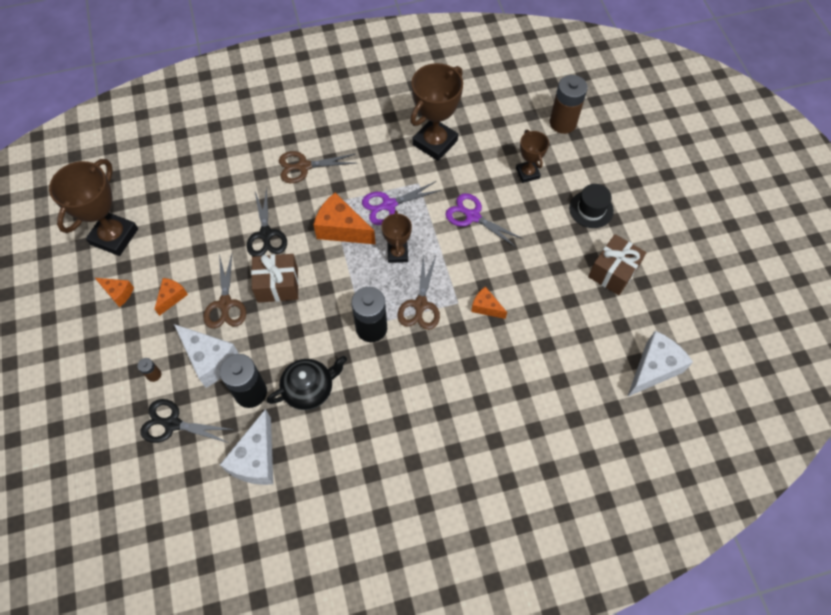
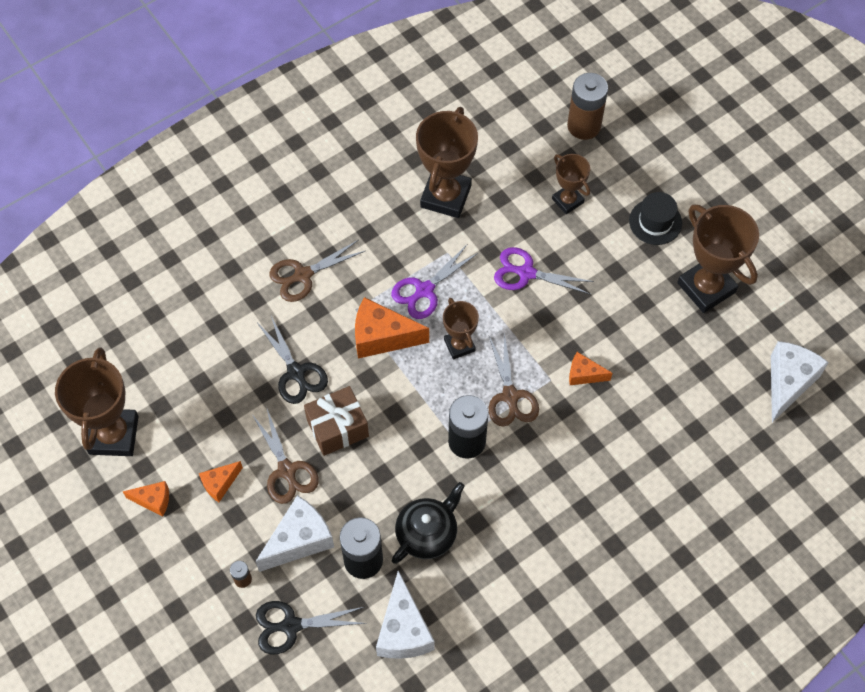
camera: 20 degrees left, 0 degrees up
(172, 297) = (220, 484): orange cheese -> orange cheese turned 135 degrees counterclockwise
(210, 360) = (299, 540): white cheese -> white cheese turned 60 degrees counterclockwise
(613, 272) = (706, 287): brown gift -> brown trophy

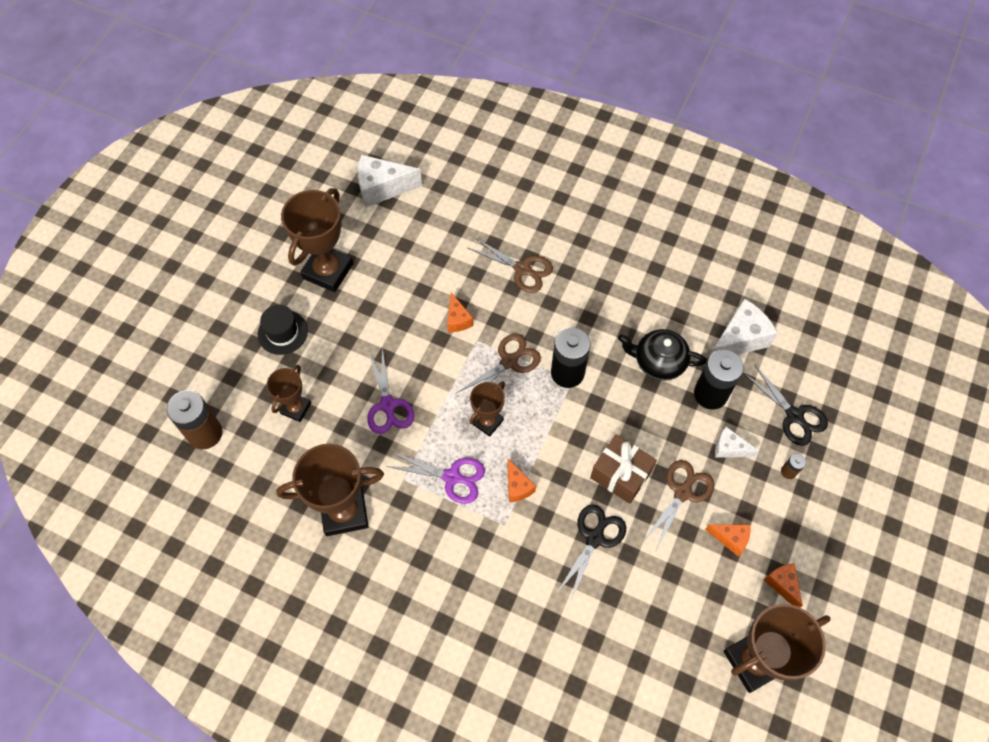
camera: 120 degrees left, 0 degrees up
(299, 540) = (729, 448): white cheese -> white cheese, size x0.56
(303, 275) = (498, 591): brown scissors -> brown scissors (522, 269)
(382, 337) = (517, 486): orange cheese -> orange cheese, size x0.56

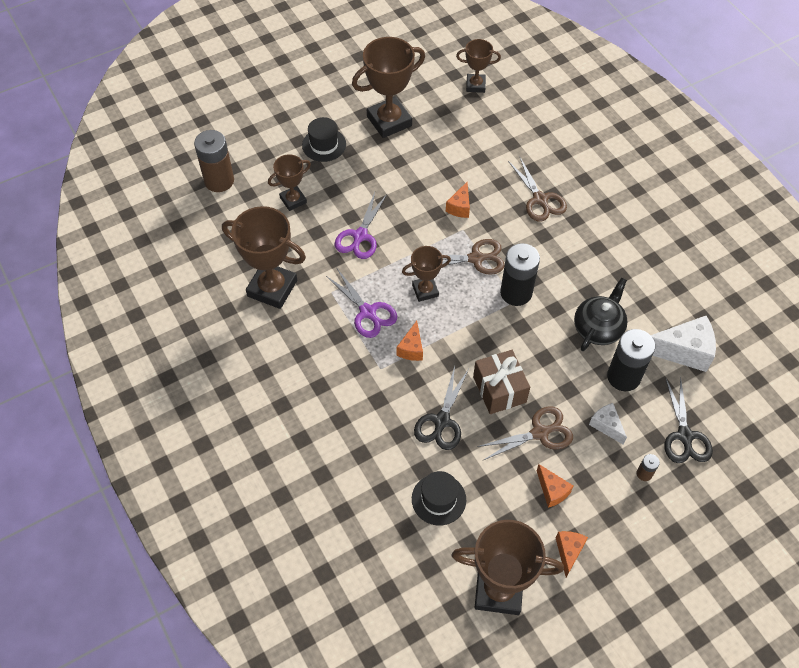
camera: 35 degrees right, 5 degrees down
(382, 188) = (475, 85): white cheese -> brown trophy
(594, 538) = (442, 421): black scissors -> black scissors turned 135 degrees clockwise
(646, 614) = (438, 499): none -> black hat
(658, 362) = (598, 327): black teapot -> black teapot turned 75 degrees clockwise

